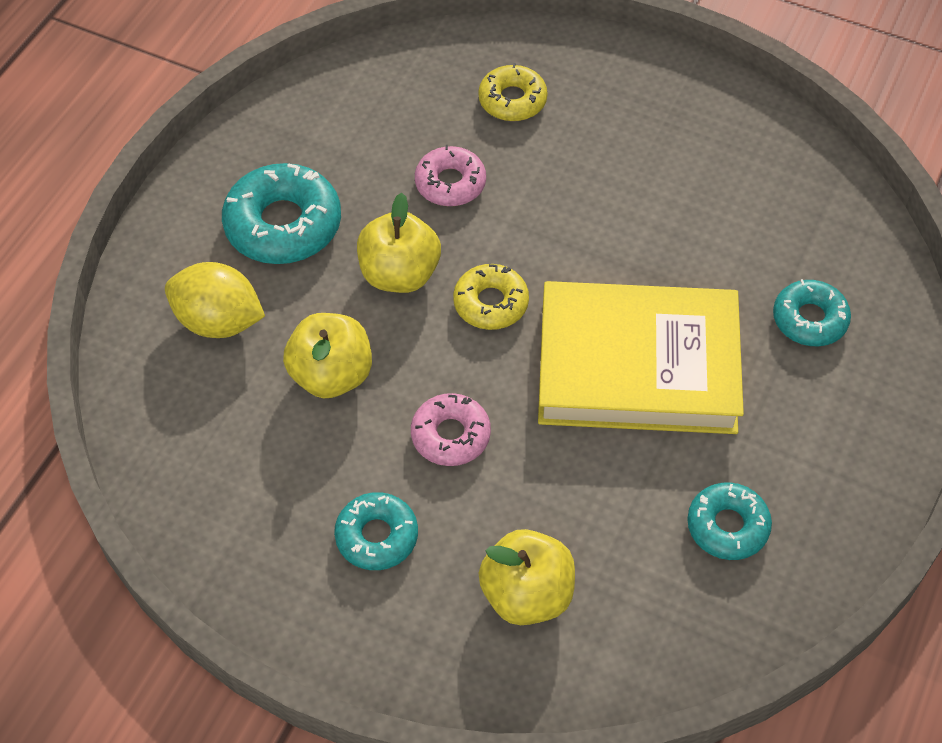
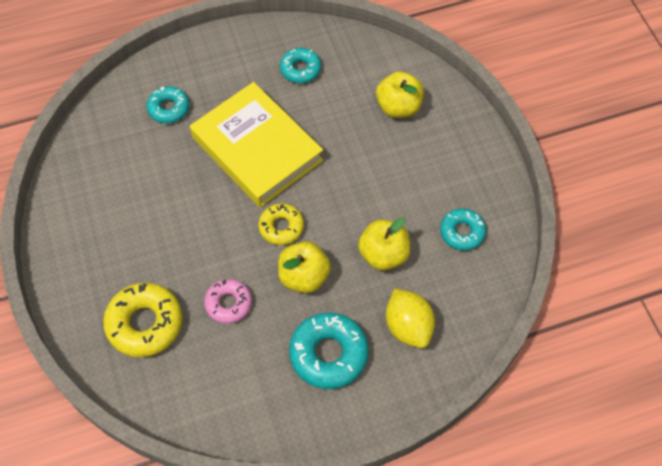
camera: 135 degrees left, 5 degrees up
(377, 536) = (432, 172): turquoise donut -> turquoise donut (462, 232)
(450, 435) = (362, 186): pink donut -> none
(512, 100) = (145, 323): yellow donut -> yellow donut, size x1.62

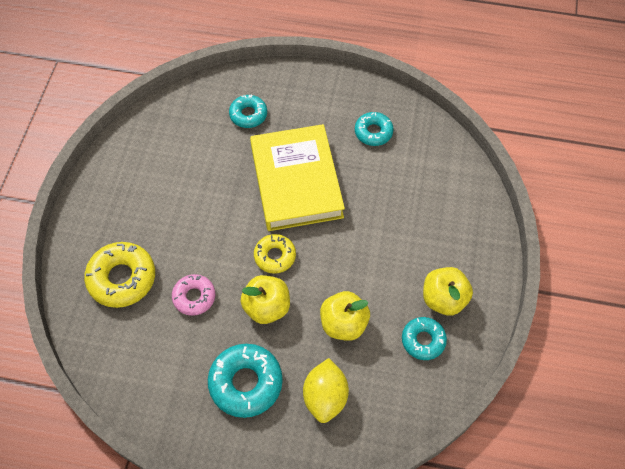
camera: 30 degrees right, 0 degrees up
(398, 107) = (436, 204): yellow apple -> yellow apple (443, 299)

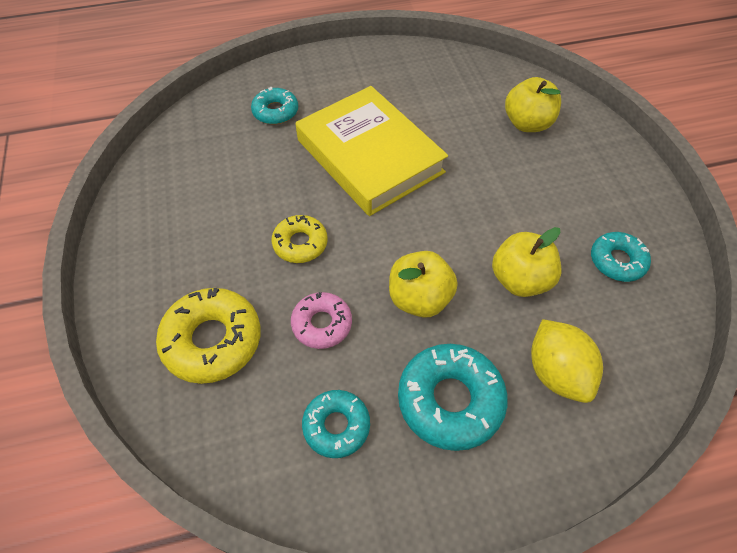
camera: 25 degrees left, 5 degrees down
(275, 256) = (393, 239): yellow donut -> yellow donut (300, 243)
(373, 132) = (421, 85): turquoise donut -> turquoise donut (336, 426)
(443, 299) = (606, 211): yellow apple -> yellow apple (527, 123)

